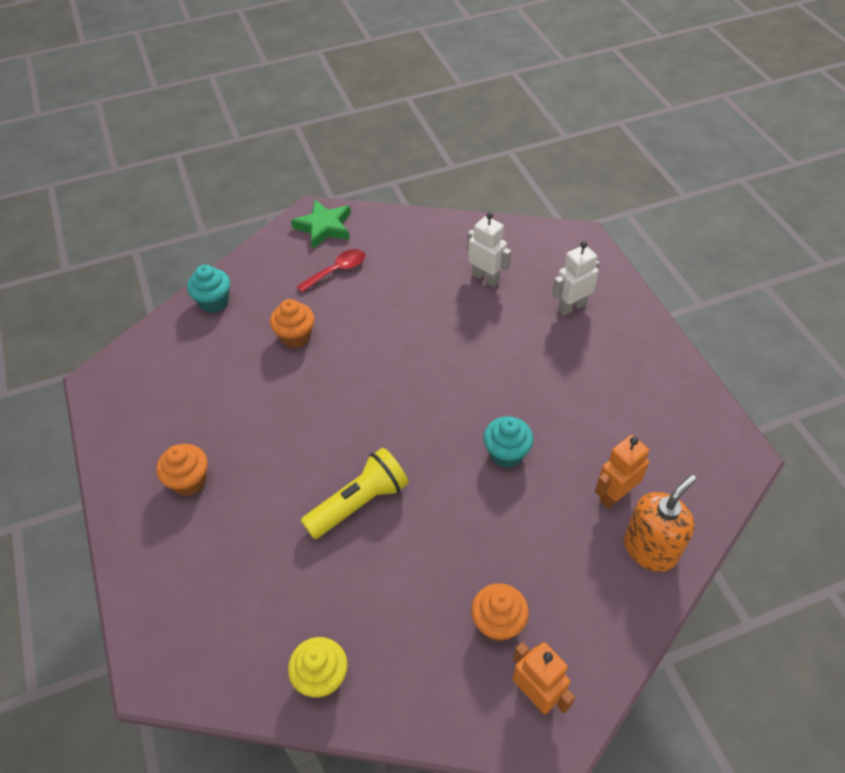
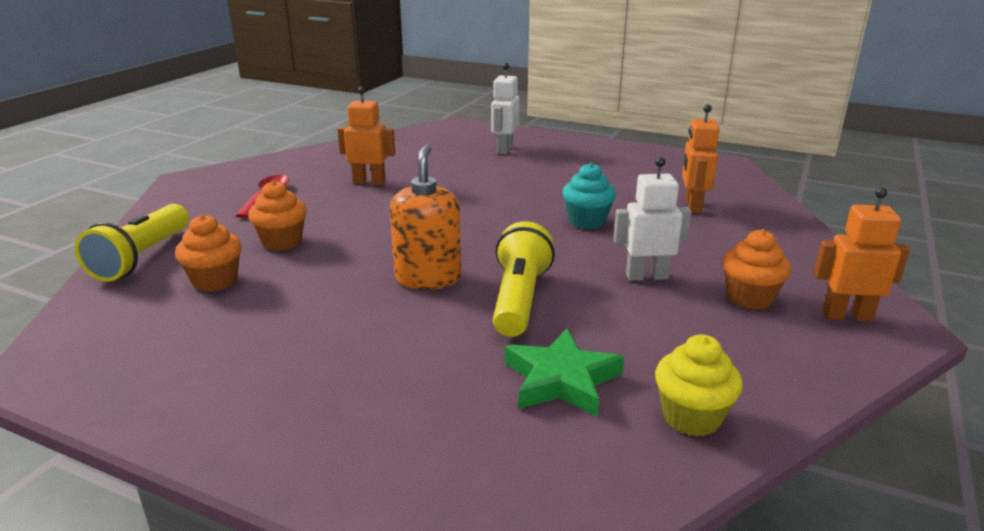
camera: 45 degrees left, 25 degrees down
(189, 481) = (304, 377): orange cupcake -> orange cupcake (215, 281)
(214, 302) = (142, 258): turquoise cupcake -> yellow flashlight
(324, 227) = (212, 181): green star -> green star (561, 380)
(418, 293) = (369, 182): none -> orange robot
(485, 278) = (415, 159): white robot -> white robot (646, 276)
(650, 549) = (759, 216): orange soap dispenser -> orange soap dispenser (428, 278)

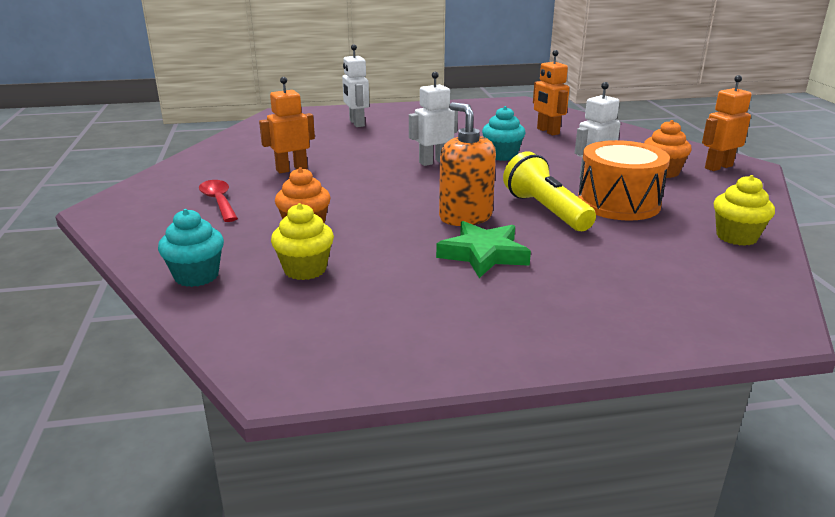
camera: 35 degrees left, 0 degrees up
(142, 258) = (196, 276): yellow flashlight -> turquoise cupcake
(215, 281) = (305, 269): orange cupcake -> yellow cupcake
(504, 209) = (433, 162): none -> white robot
(561, 380) = (648, 243): green star -> green star (483, 254)
(617, 318) = (618, 203): none -> orange drum

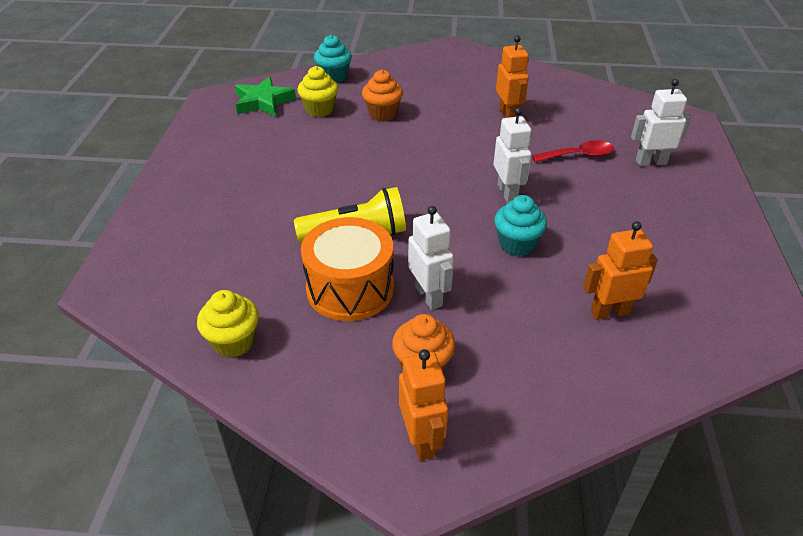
camera: 105 degrees right, 15 degrees up
(219, 201) = (447, 84): red spoon -> red spoon (578, 155)
(465, 217) = (365, 186): orange soap dispenser -> none
(483, 254) = (296, 181): green star -> green star (263, 102)

